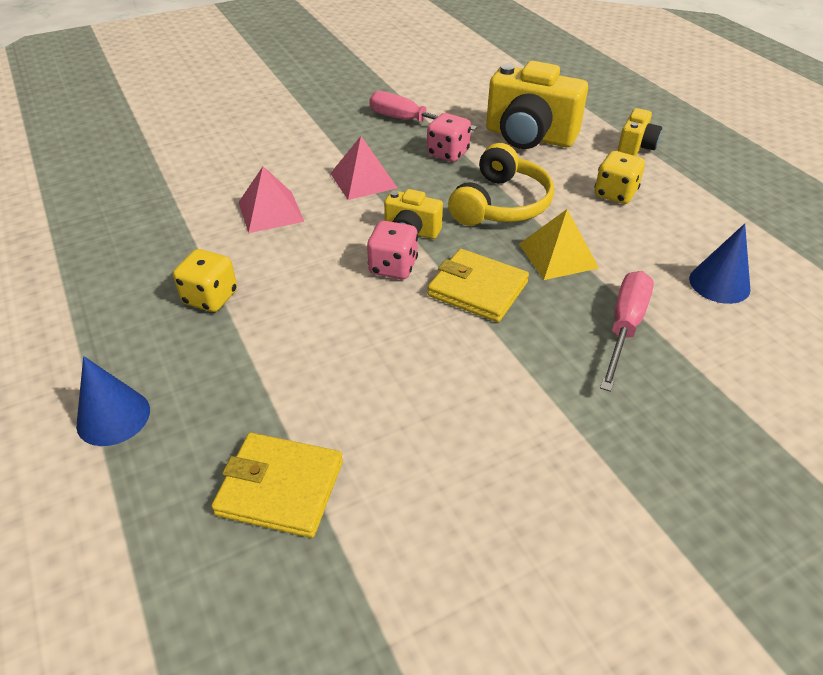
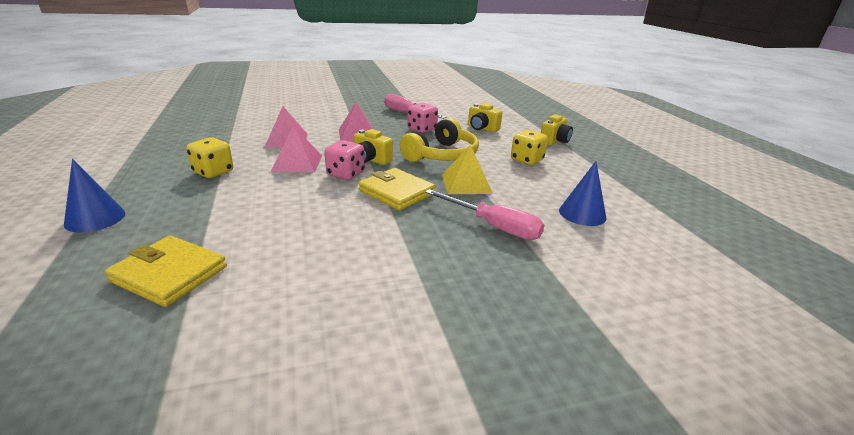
camera: 10 degrees right, 15 degrees down
(315, 257) = (297, 163): none -> pink pyramid
(529, 137) = (482, 128): yellow camera -> yellow camera, size x0.51
(624, 327) = (493, 226): pink screwdriver -> pink screwdriver turned 90 degrees clockwise

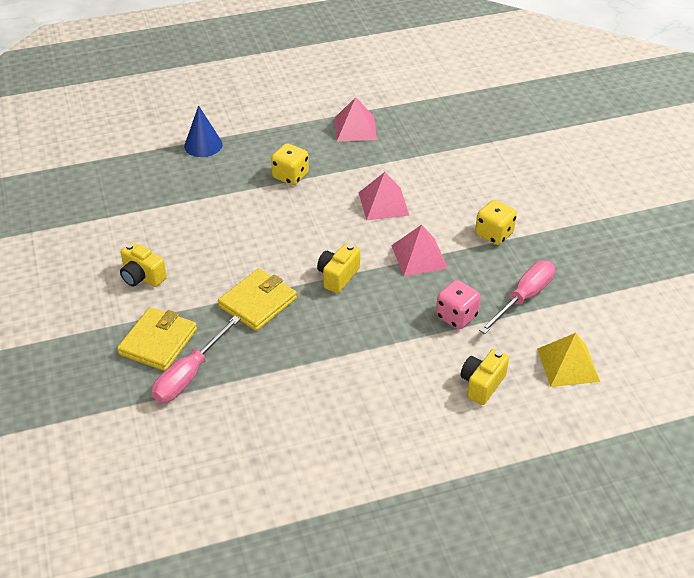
camera: 90 degrees right, 15 degrees up
(169, 274) = (130, 202): yellow wallet -> yellow wallet (158, 342)
(297, 163) = (320, 223): pink pyramid -> pink pyramid (355, 128)
(345, 174) = (296, 261): pink dice -> none
(442, 155) = (364, 337): yellow headphones -> none
(466, 184) = (283, 358): yellow pyramid -> yellow pyramid (568, 365)
(526, 160) = (363, 424): yellow dice -> yellow dice (494, 234)
(554, 141) = (449, 471): yellow camera -> yellow camera (142, 277)
(582, 214) = (215, 454): blue cone -> none

